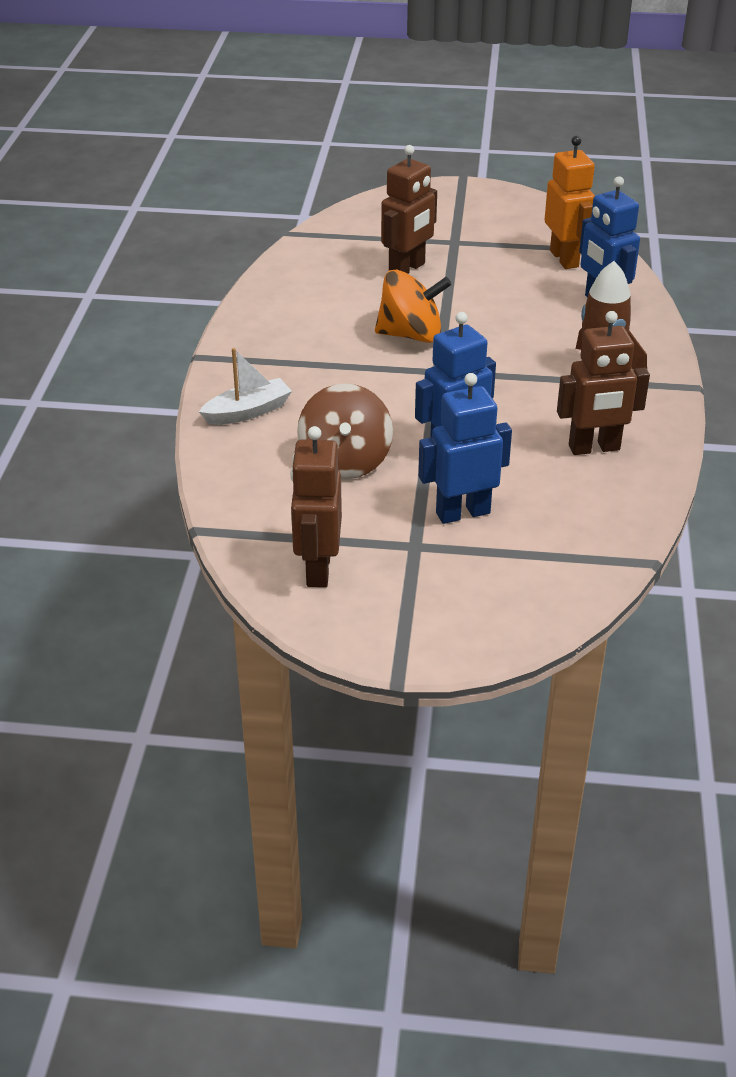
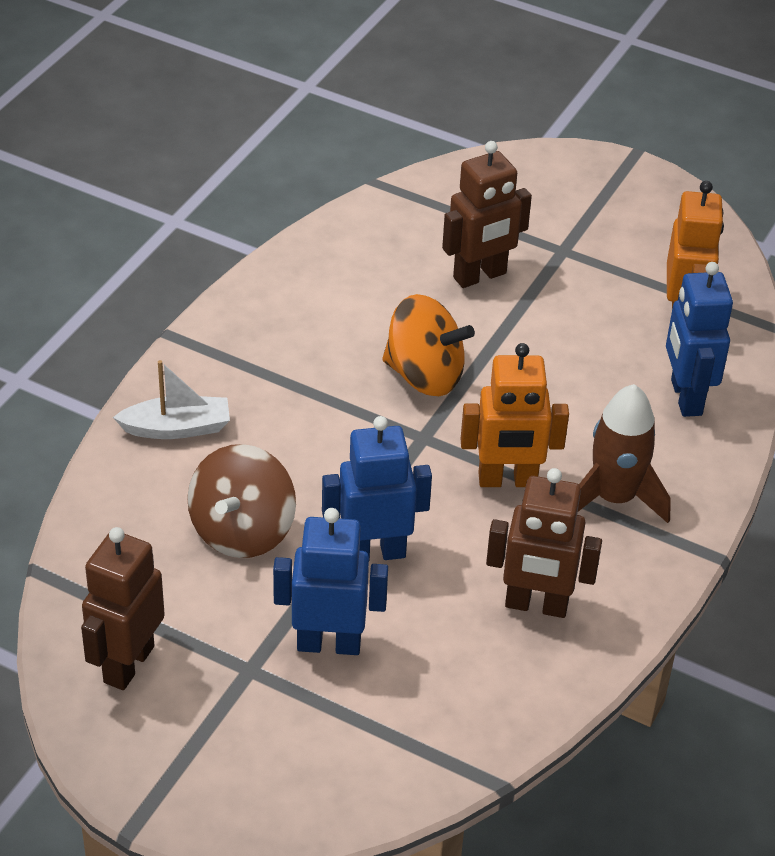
camera: 20 degrees right, 5 degrees up
(517, 381) = (507, 480): none -> orange robot

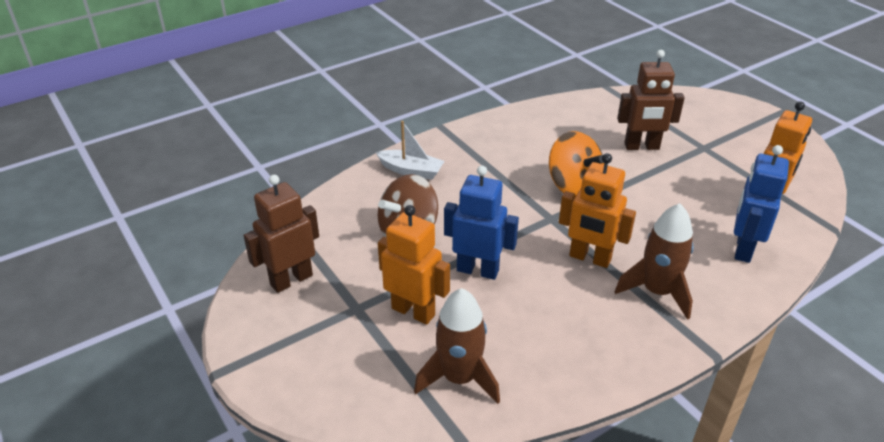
camera: 30 degrees right, 5 degrees down
(329, 644) = (413, 311): blue robot -> orange robot
(445, 708) = (459, 378): none -> brown rocket
(536, 605) = (562, 337): brown robot -> none

